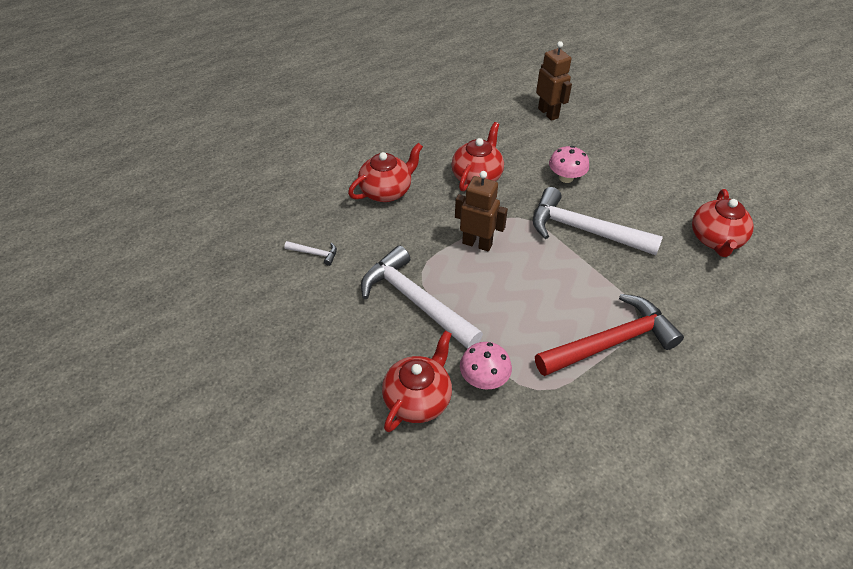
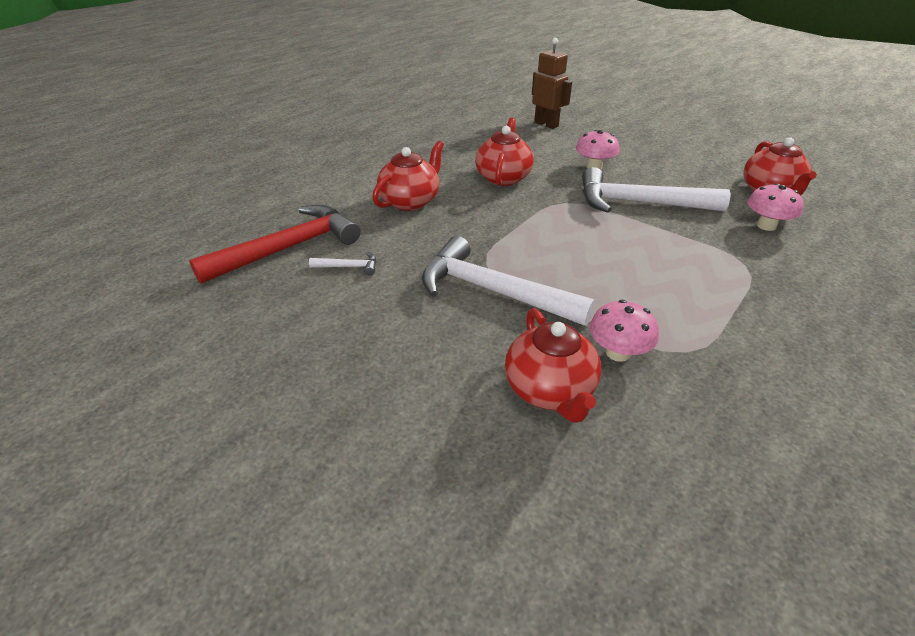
camera: 15 degrees left, 10 degrees down
(418, 399) = (550, 390): red teapot -> red teapot turned 150 degrees clockwise
(477, 243) = (535, 230): brown robot -> none
(611, 342) = (735, 291): red hammer -> red hammer (289, 248)
(685, 278) = (766, 225): none -> pink mushroom

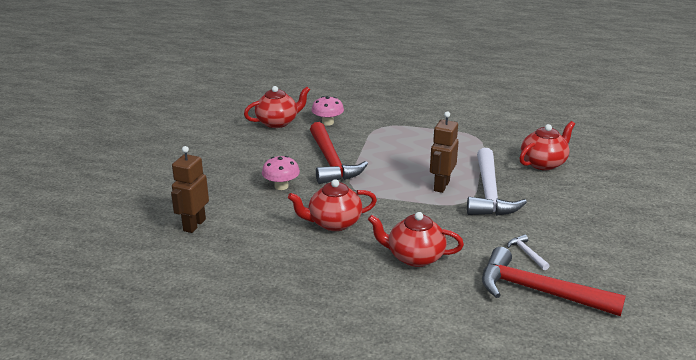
camera: 115 degrees left, 10 degrees down
(536, 260) = (441, 186): none -> brown robot
(618, 353) = (497, 151): pink mushroom -> none
(639, 203) = (331, 162): white hammer -> red hammer

